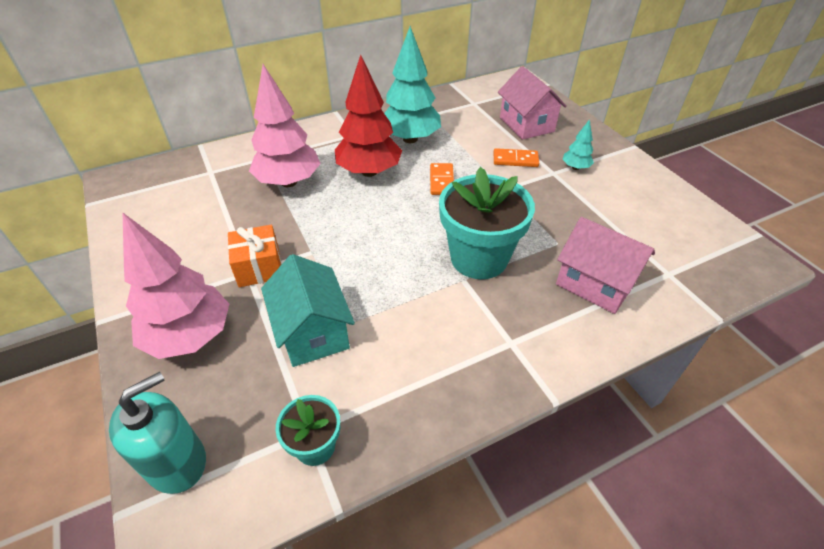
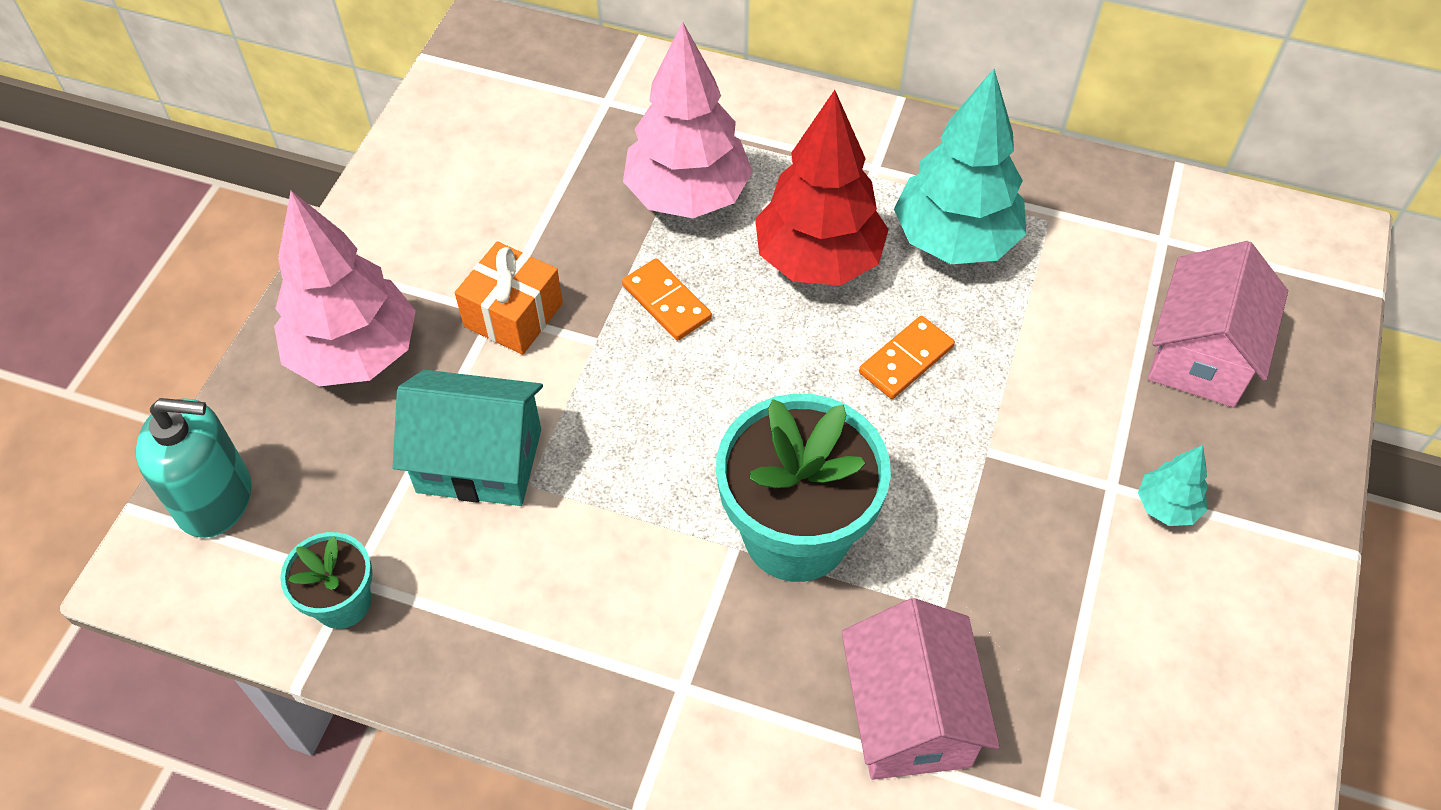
camera: 45 degrees right, 10 degrees up
(312, 331) = (479, 460): turquoise house -> turquoise house turned 75 degrees clockwise
(515, 160) = (1079, 411): orange domino -> orange domino (667, 302)

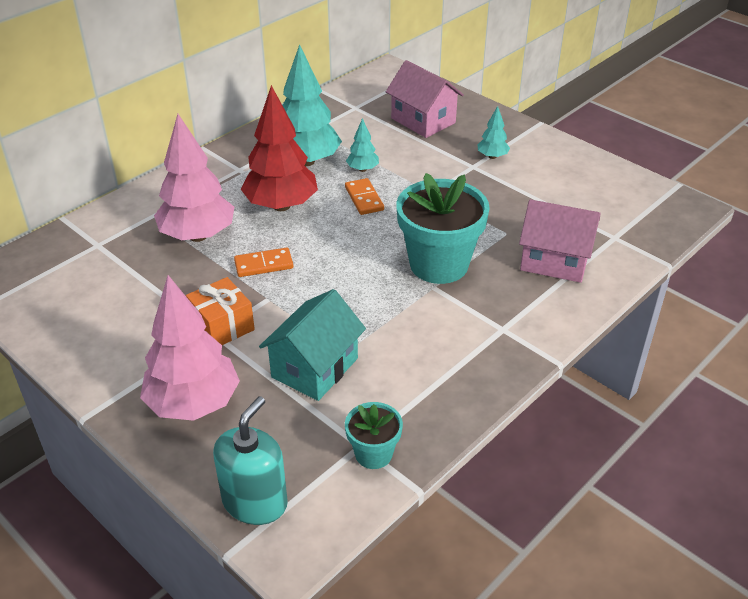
camera: 65 degrees left, 15 degrees down
(986, 325) = (362, 169): none -> turquoise tree

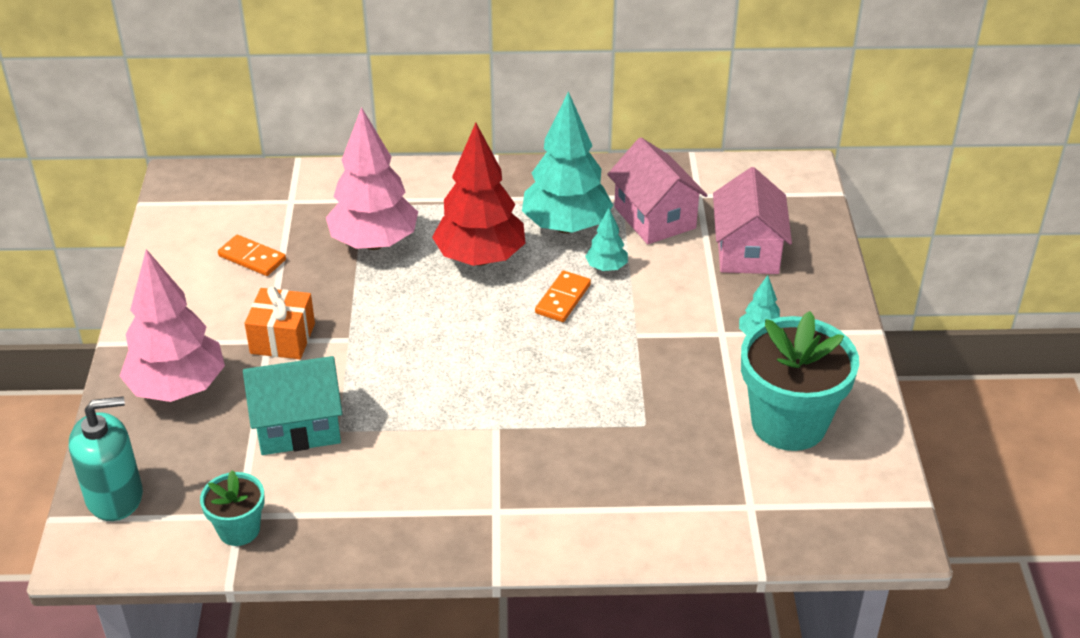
camera: 45 degrees right, 0 degrees up
(264, 264) = (387, 305): orange domino -> orange domino (252, 258)
(439, 264) = (533, 410): turquoise flower pot -> turquoise flower pot (789, 423)
(554, 261) = (647, 485): pink house -> pink house (654, 218)

